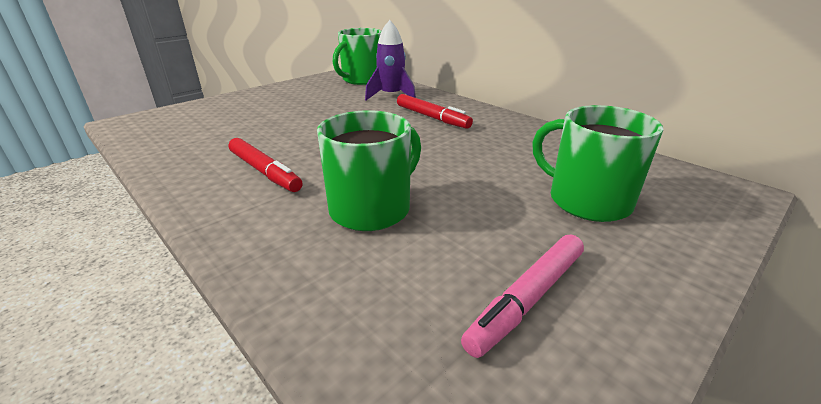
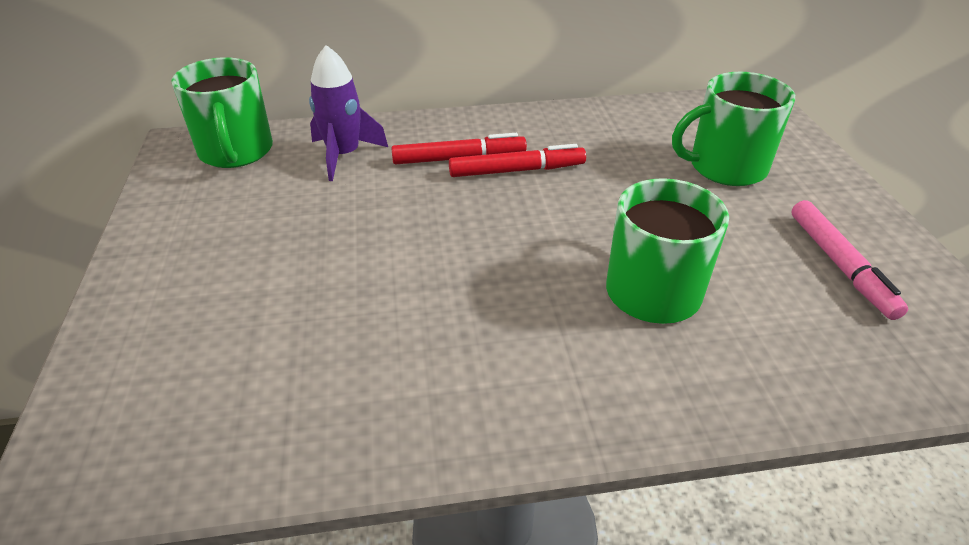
camera: 55 degrees left, 10 degrees up
(264, 172) = (486, 345): red marker -> red marker (517, 170)

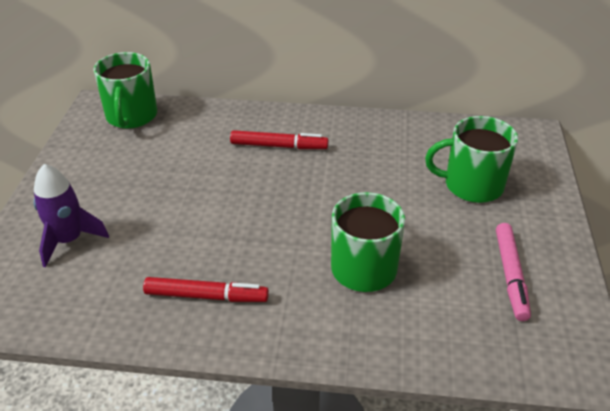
camera: 15 degrees right, 0 degrees up
(344, 155) = (201, 131): purple rocket -> purple rocket (69, 240)
(517, 170) = (315, 162): red marker -> red marker (206, 296)

